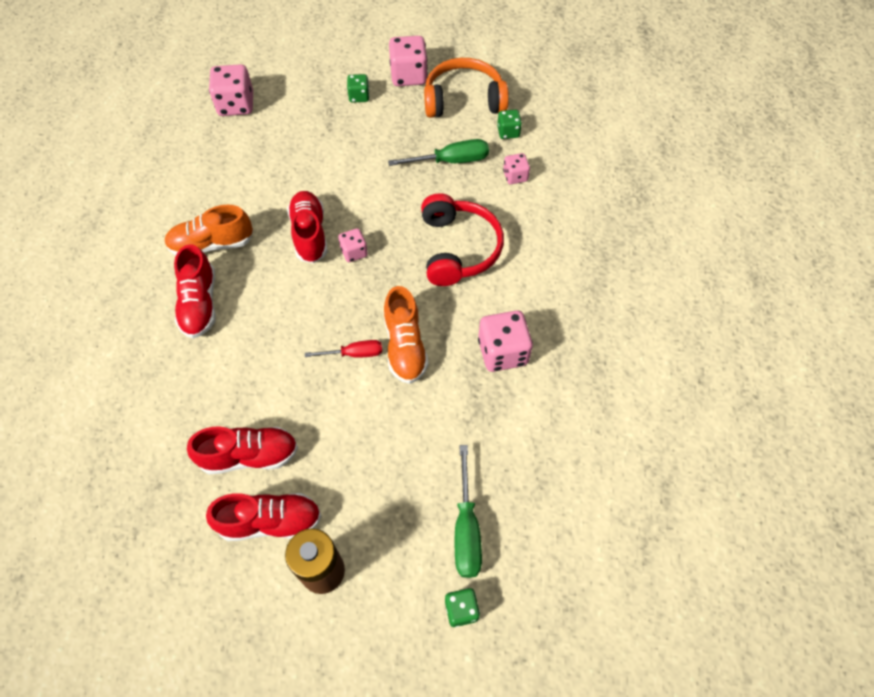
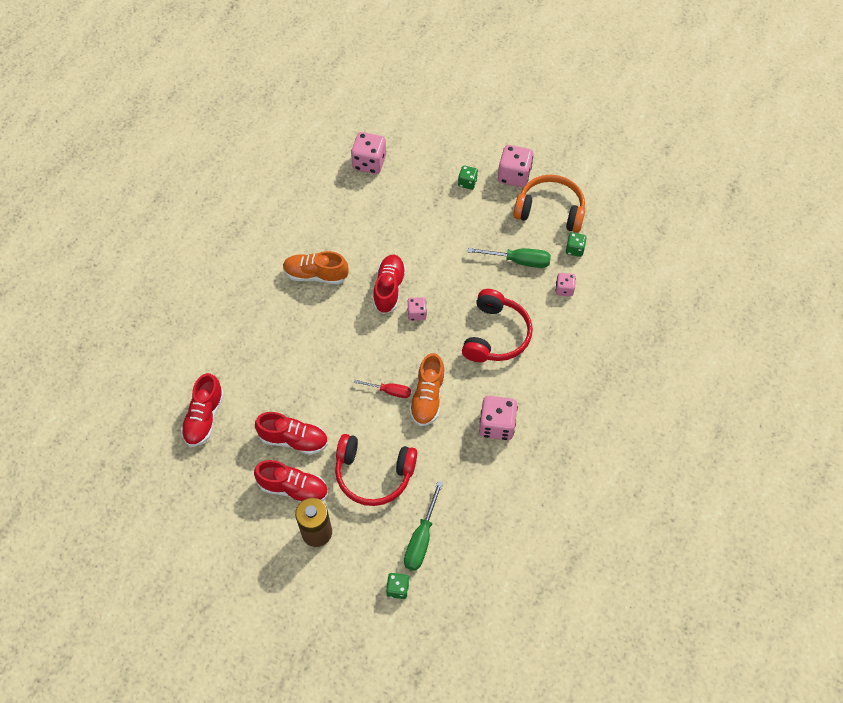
camera: 20 degrees right, 0 degrees up
(200, 304) = (293, 318): red shoe -> red shoe (204, 417)
(372, 465) = (373, 474): none -> red headphones

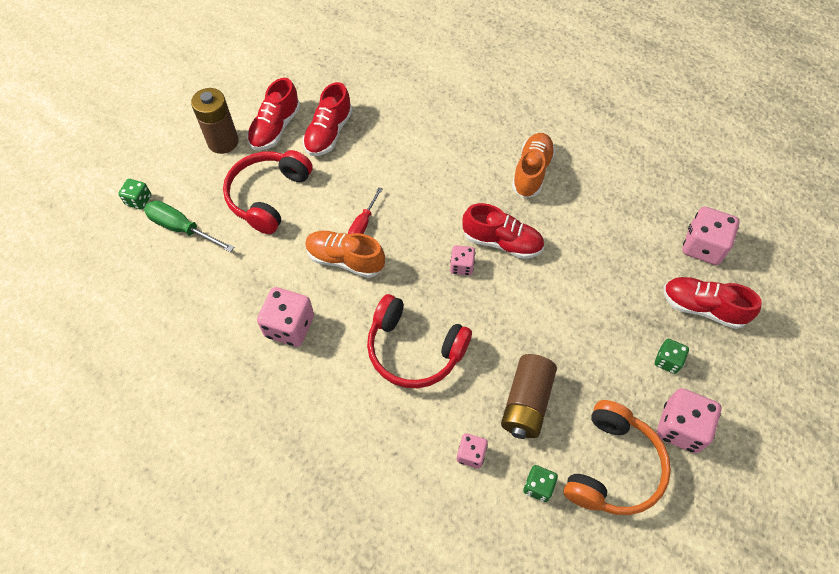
camera: 100 degrees right, 0 degrees up
(204, 417) = (373, 67): red shoe -> red shoe (702, 308)
(519, 261) = (526, 403): green screwdriver -> brown battery

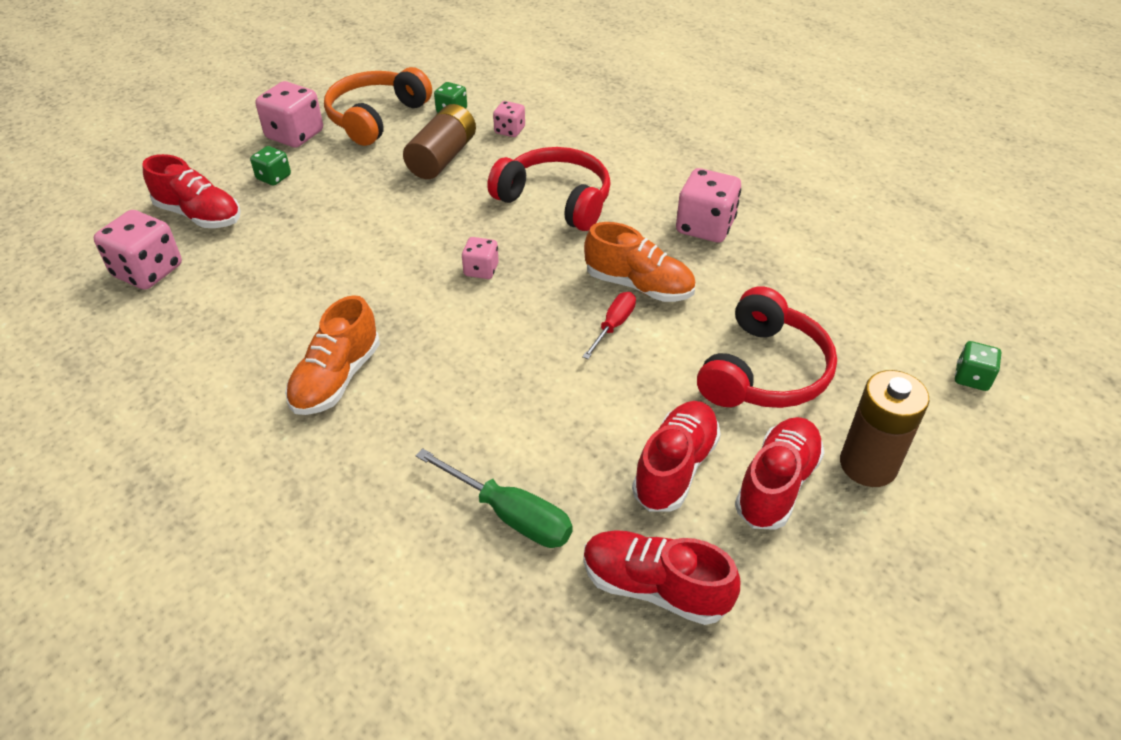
camera: 175 degrees left, 15 degrees down
(182, 228) = (885, 336): green screwdriver -> green screwdriver (510, 515)
(502, 242) = (418, 292): red shoe -> red shoe (655, 587)

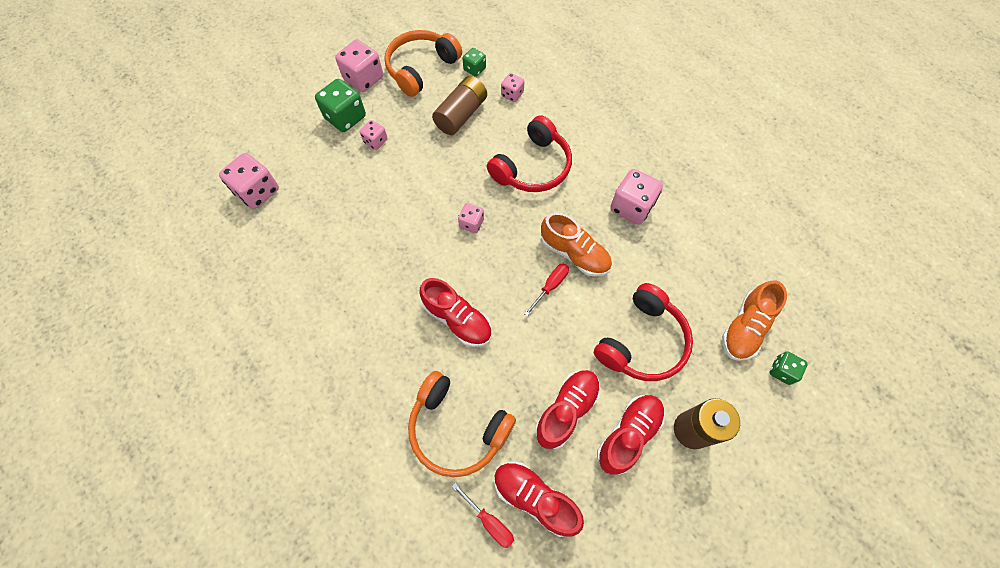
camera: 10 degrees right, 20 degrees up
(199, 215) = (294, 146): red shoe -> red shoe (457, 319)
(274, 177) = (345, 118): green dice -> green dice, size x1.77
(322, 197) = (375, 141): none -> pink dice
(336, 378) = (366, 302): orange shoe -> orange shoe (745, 327)
(510, 515) = (457, 428): green screwdriver -> orange headphones
(555, 200) = (532, 167): red headphones -> red headphones turned 90 degrees clockwise
(588, 631) = (489, 521): none -> red screwdriver

